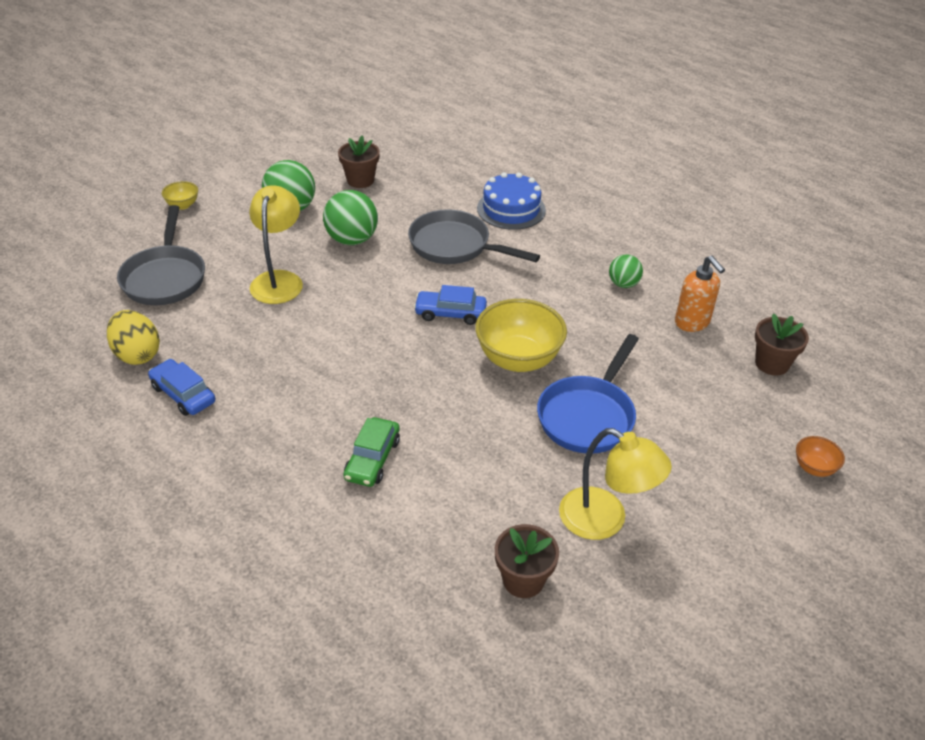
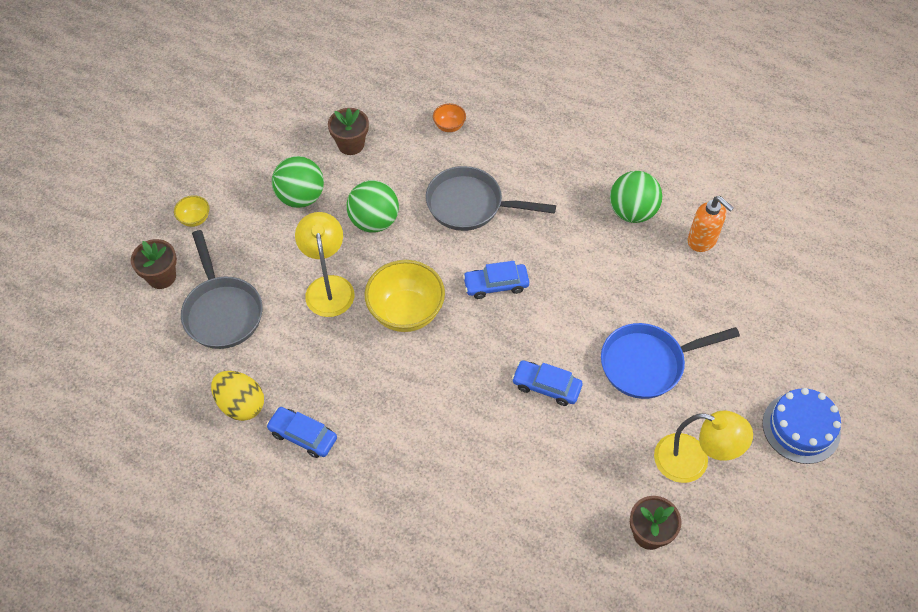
camera: 15 degrees left, 15 degrees up
(372, 459) = (490, 456): green car -> none
(464, 410) = (546, 386): none -> blue car
(511, 209) = (504, 146): blue cake -> blue cake (801, 428)
(518, 359) = (571, 320): yellow bowl -> yellow bowl (406, 312)
(588, 416) = (648, 363): blue pan -> blue pan turned 60 degrees clockwise
(623, 284) = (632, 212): green ball -> green ball, size x1.70
(772, 363) = (777, 268): brown flower pot -> brown flower pot (161, 276)
(814, 468) = (835, 366): orange bowl -> orange bowl (449, 126)

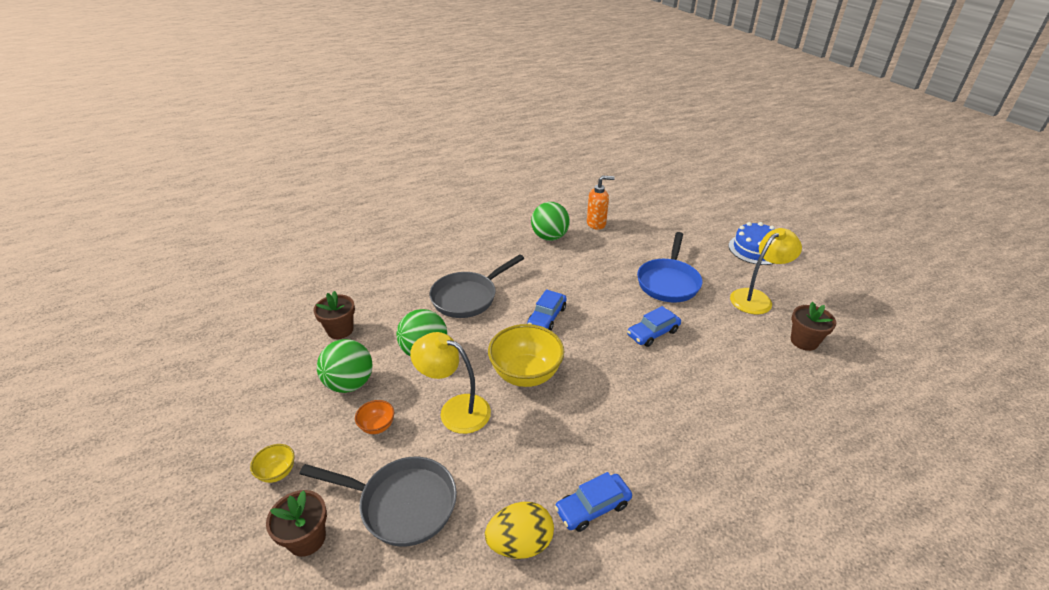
camera: 55 degrees left, 20 degrees down
(449, 126) = (392, 276): orange bowl -> orange bowl (377, 426)

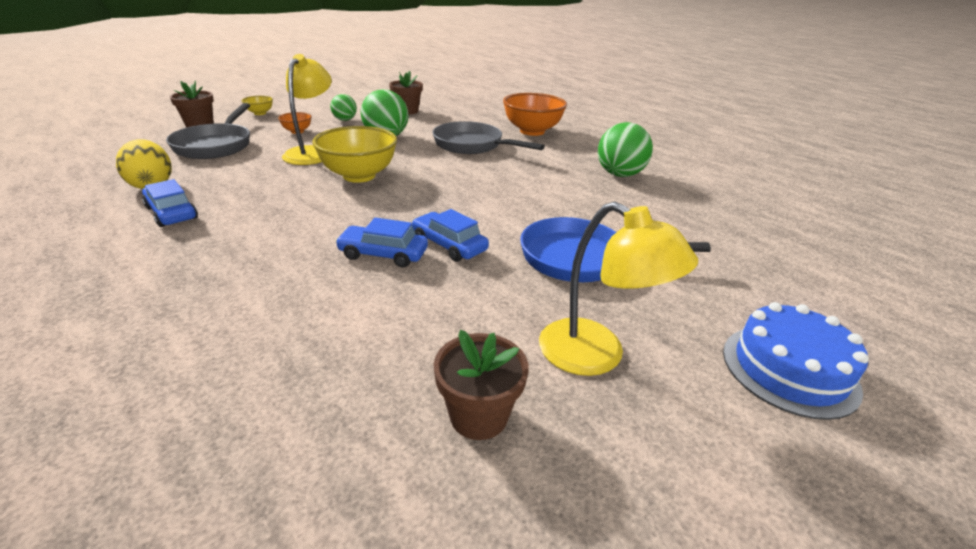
camera: 75 degrees right, 5 degrees down
(350, 383) = (345, 120): green ball -> green ball, size x0.59
(443, 257) = (532, 131): none -> orange bowl
(547, 317) = (456, 181): blue car -> blue car (383, 254)
(596, 224) = (687, 201): orange soap dispenser -> none

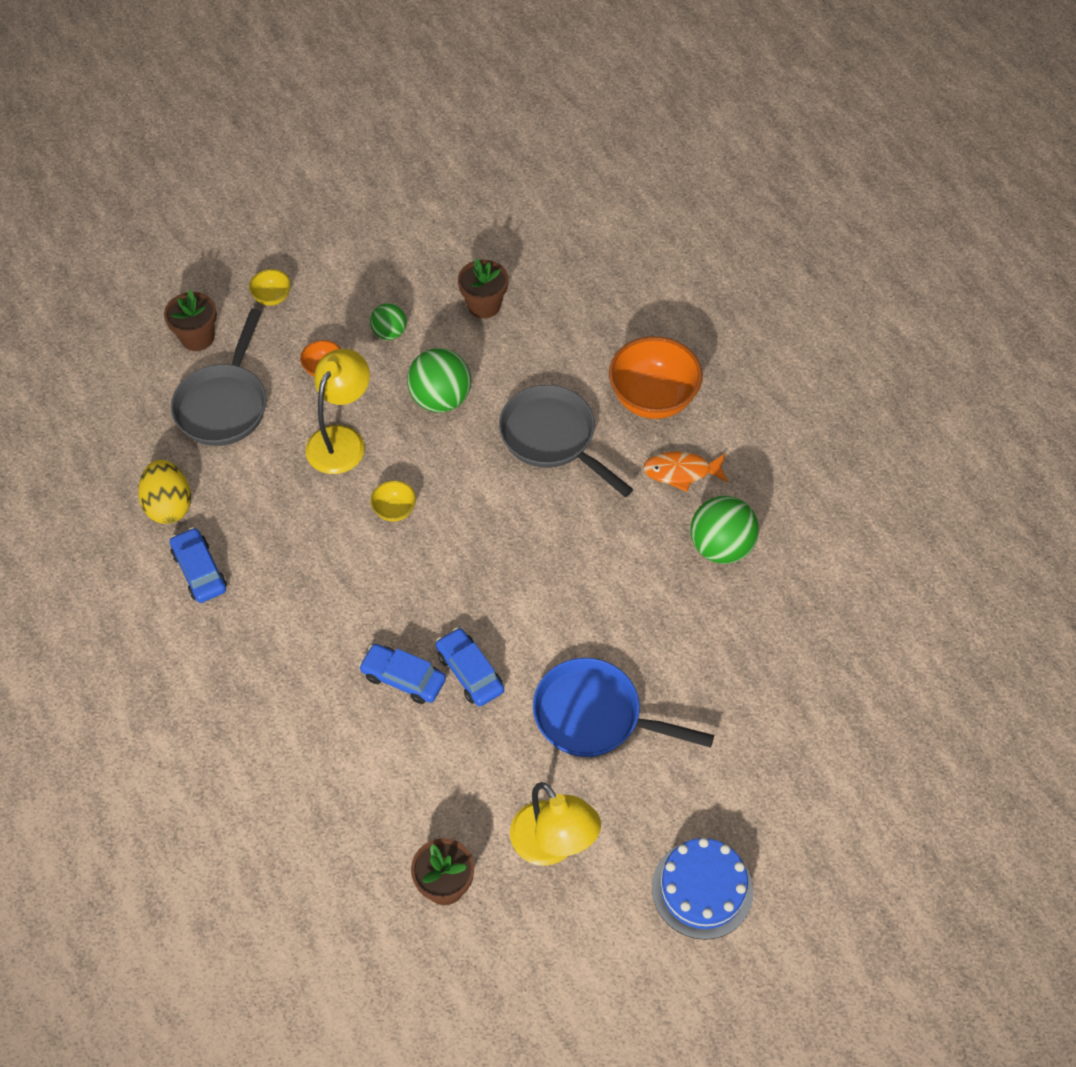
camera: 15 degrees right, 25 degrees up
(359, 176) = (394, 510): yellow bowl -> yellow bowl, size x0.47
(569, 151) = (681, 472): none -> orange fish

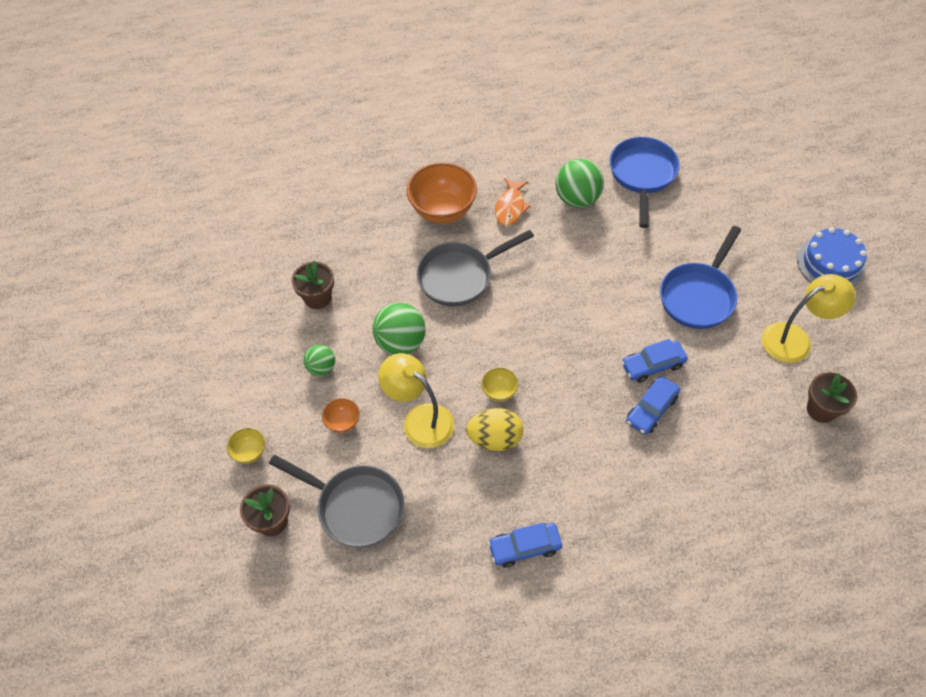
camera: 75 degrees left, 0 degrees up
(169, 505) = (451, 565): yellow egg -> yellow egg (495, 439)
(791, 621) = (642, 175): none -> blue pan

